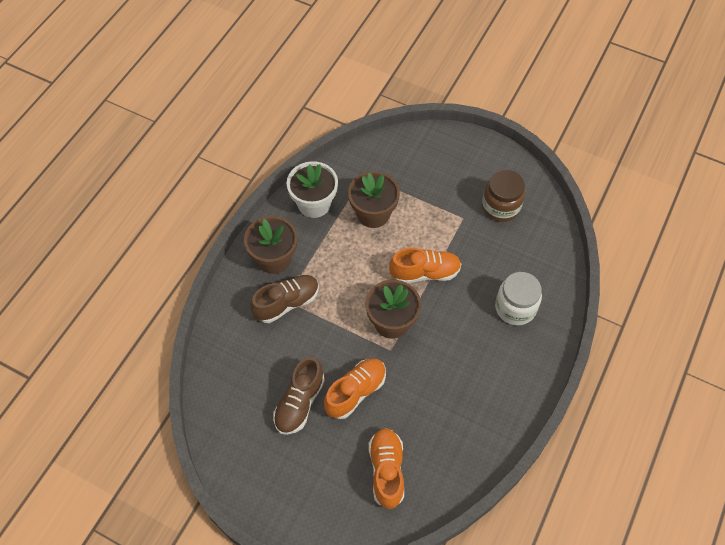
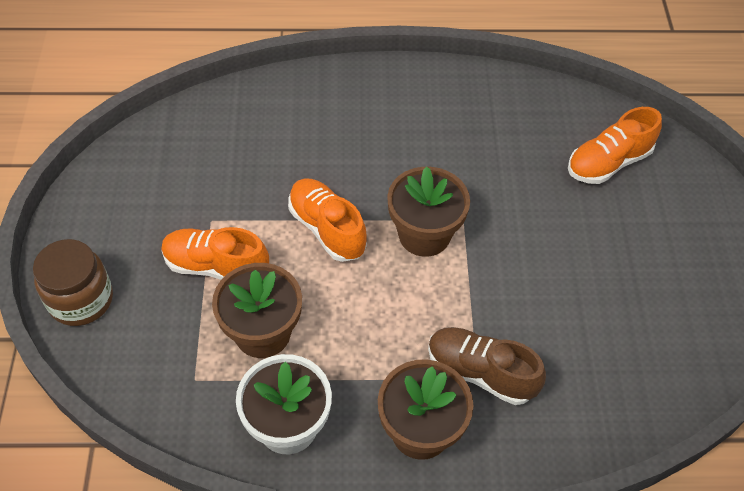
camera: 120 degrees left, 5 degrees down
(299, 403) = (603, 284): brown shoe -> none
(355, 392) = (544, 231): orange shoe -> orange shoe (216, 266)
(500, 206) = (169, 185): brown jar -> brown jar (81, 300)
(515, 308) = (321, 120): white jar -> none

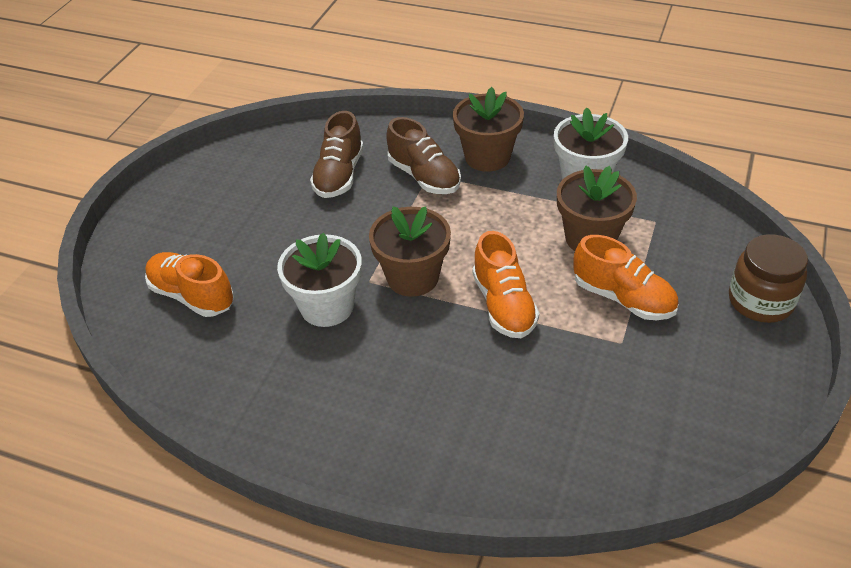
camera: 155 degrees left, 10 degrees down
(484, 184) = (327, 306): none -> white flower pot
(578, 346) = (339, 175): none -> brown shoe
(608, 163) = (192, 296): orange shoe -> orange shoe turned 135 degrees counterclockwise

